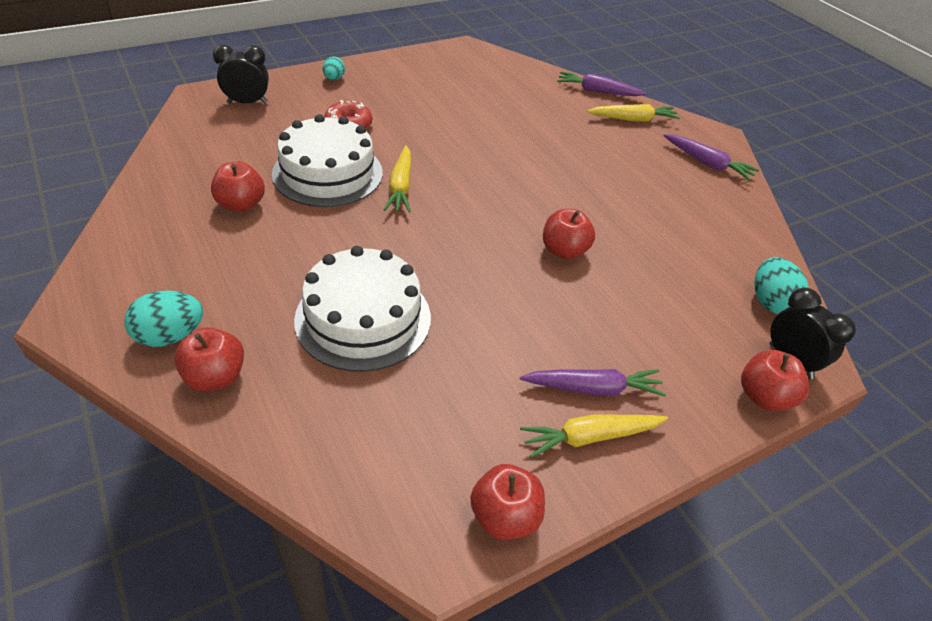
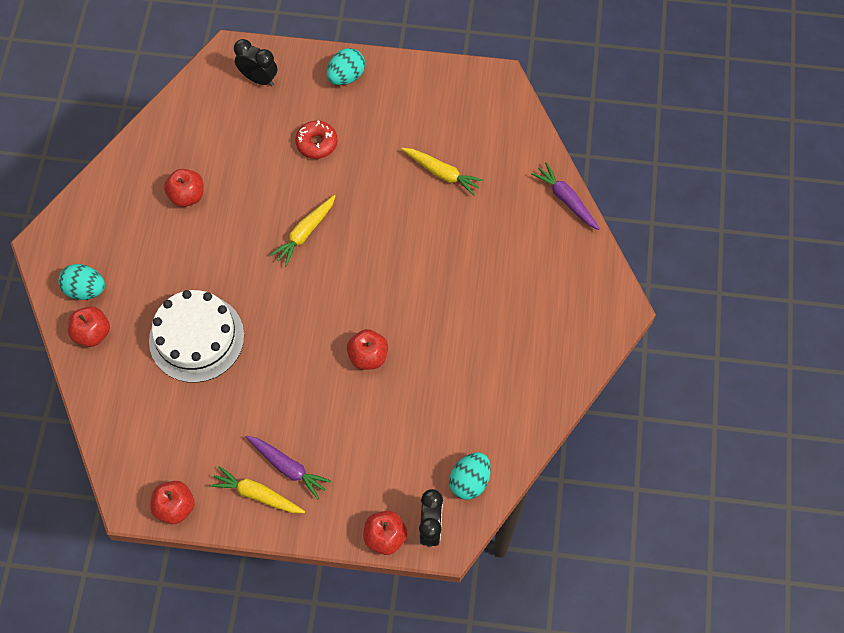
camera: 40 degrees right, 20 degrees up
(328, 173) = (264, 192): white cake -> none
(334, 79) = (346, 76): turquoise egg -> turquoise egg, size x1.60
(633, 119) = (561, 251): yellow carrot -> yellow carrot (442, 173)
(707, 163) = (572, 334): purple carrot -> none

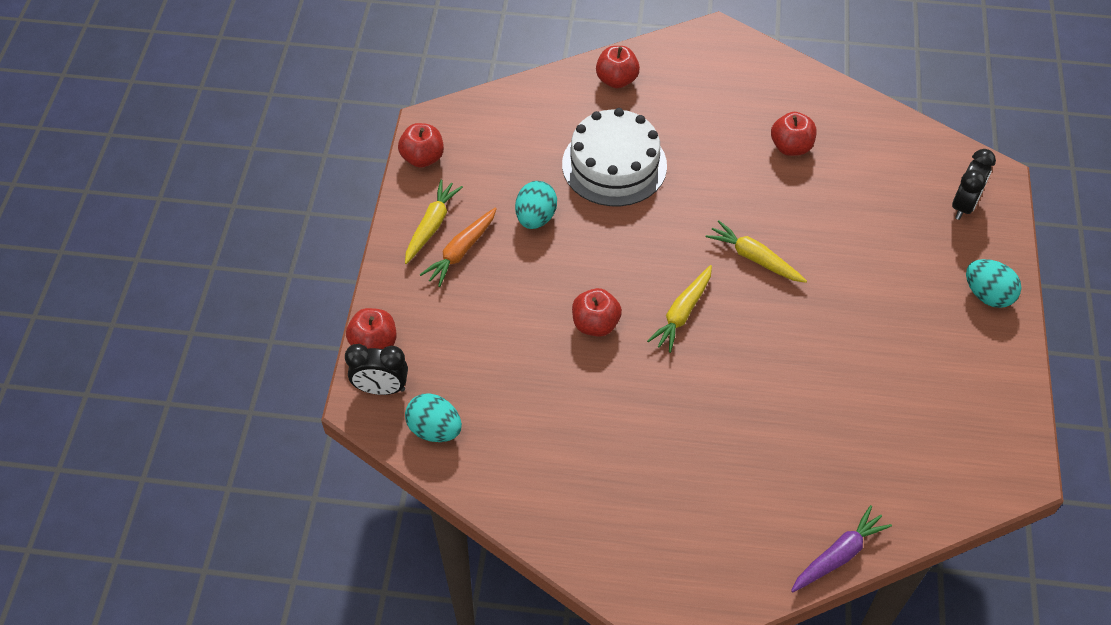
camera: 90 degrees right, 10 degrees down
(85, 289) = (667, 71): turquoise egg -> turquoise egg (535, 218)
(288, 467) = (461, 251): purple carrot -> orange carrot
(317, 143) = (881, 266): red donut -> none
(442, 173) = (858, 403): yellow carrot -> yellow carrot (682, 313)

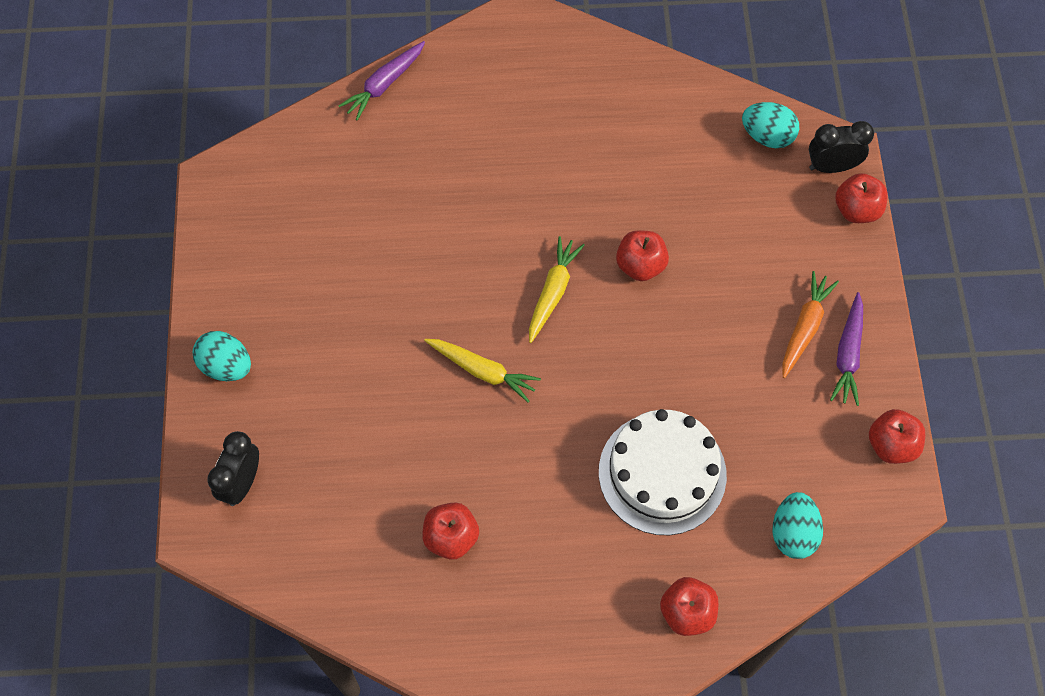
camera: 170 degrees right, 10 degrees up
(432, 225) = (847, 354): yellow carrot -> purple carrot
(535, 218) = (735, 384): turquoise egg -> turquoise egg (793, 533)

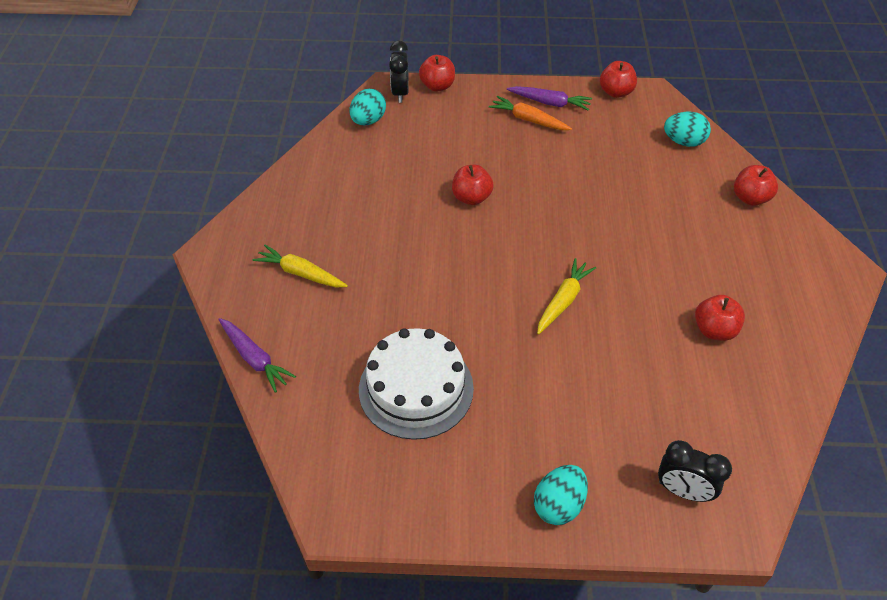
camera: 85 degrees left, 15 degrees down
(553, 292) = (491, 251): yellow carrot -> yellow carrot (300, 273)
(662, 473) = (646, 201): white cake -> white cake (416, 388)

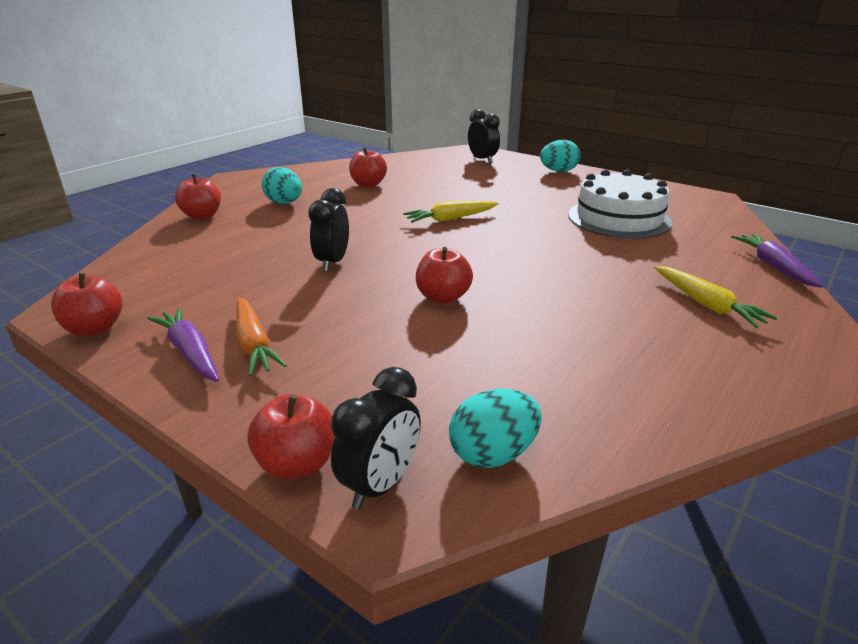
camera: 145 degrees left, 20 degrees down
(577, 195) = (332, 262): none -> black clock
(683, 142) = (154, 261): turquoise egg -> turquoise egg (284, 203)

